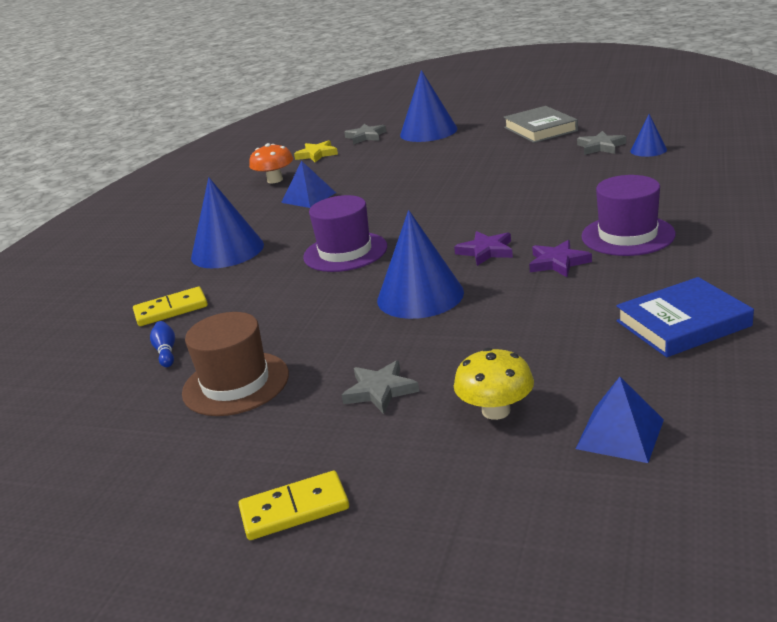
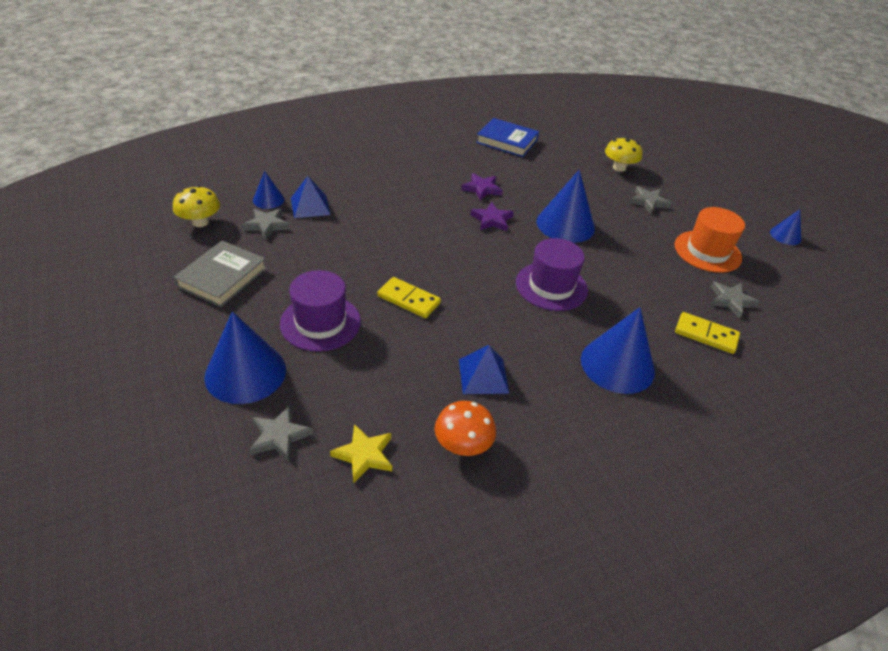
camera: 140 degrees left, 15 degrees up
(140, 493) = (785, 235): none -> blue cone
(166, 352) = (731, 301): blue bowling pin -> grey star
(236, 383) = (707, 251): brown hat -> orange hat
(294, 509) = (726, 192): yellow domino -> yellow domino (409, 299)
(620, 434) = (595, 139): blue pyramid -> blue pyramid (310, 206)
(627, 235) = (428, 174): purple hat -> purple hat (320, 322)
(633, 124) = (200, 222): none -> yellow mushroom

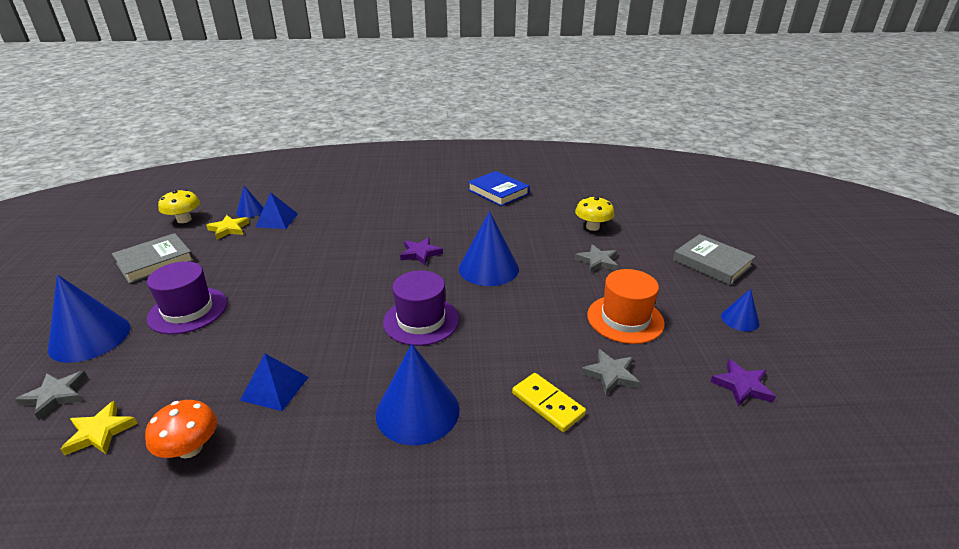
camera: 25 degrees right, 10 degrees down
(267, 225) = (229, 229): grey star -> yellow star
(409, 299) = (278, 306): yellow domino -> none
(482, 189) = (436, 227): purple star -> purple star (742, 386)
(734, 189) = (712, 263): none -> grey book

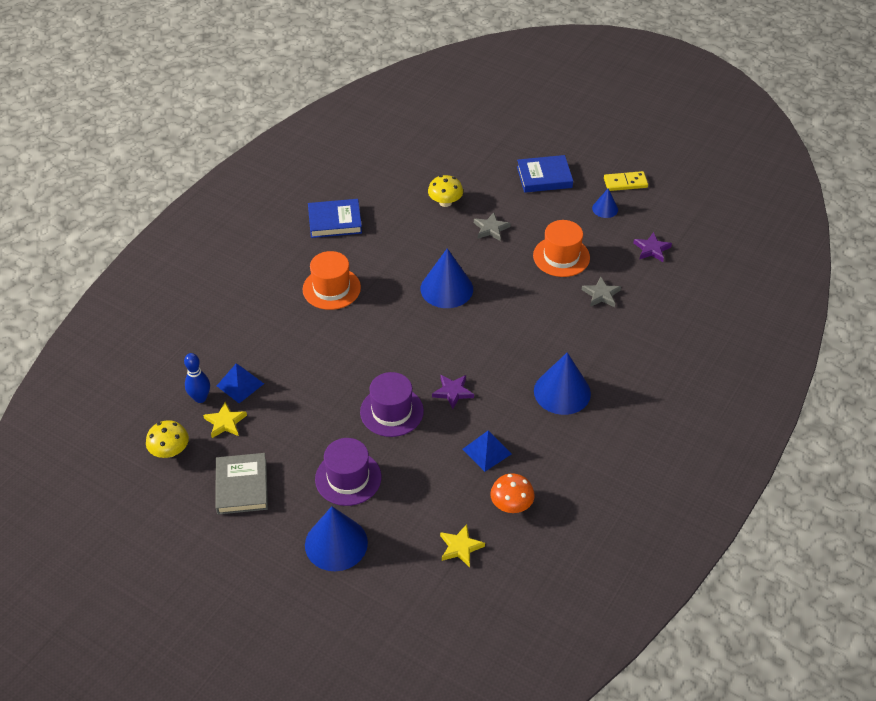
camera: 55 degrees left, 15 degrees up
(56, 396) = (399, 568): grey star -> none
(250, 211) = (200, 398): blue cone -> blue bowling pin
(420, 253) = (390, 316): purple star -> purple star (453, 392)
(421, 320) = (477, 353): purple hat -> purple hat (391, 411)
(422, 217) = (331, 288): none -> orange hat
(548, 404) = (601, 334): yellow domino -> yellow domino (625, 183)
(712, 263) = (544, 177): grey book -> blue book

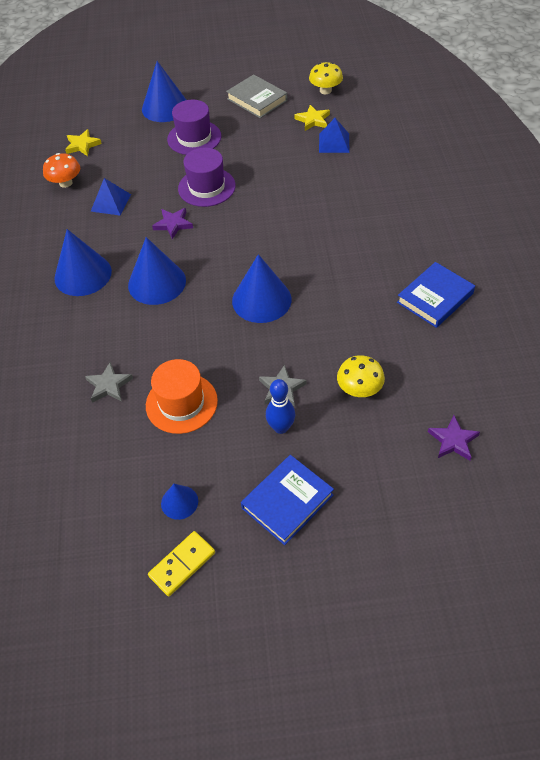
camera: 145 degrees right, 5 degrees up
(200, 398) = (348, 122): blue bowling pin -> blue bowling pin (281, 427)
(331, 288) = (358, 240): orange hat -> none
(509, 348) = (157, 282): none -> blue cone
(651, 249) = (87, 478): purple star -> purple star (453, 440)

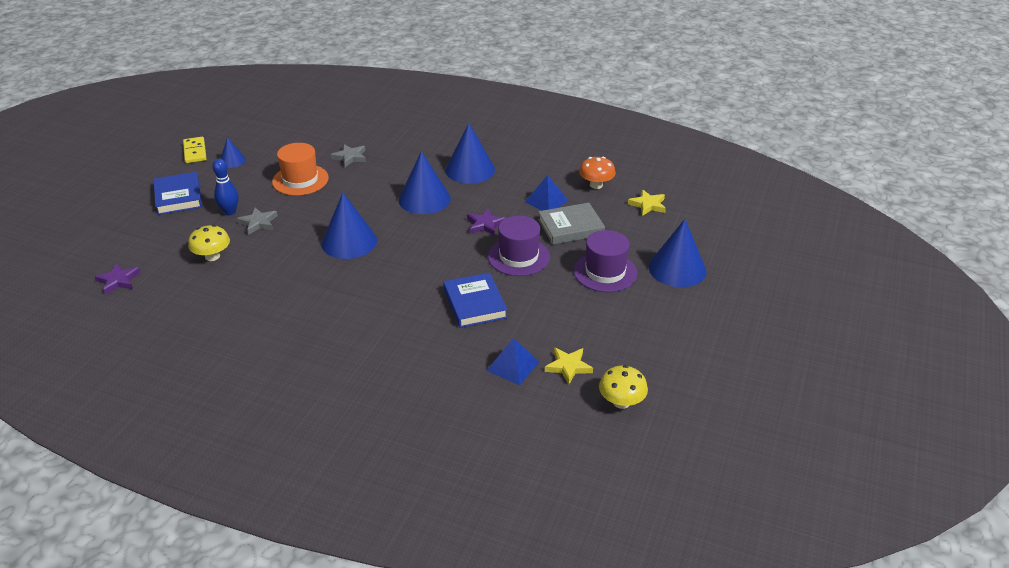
camera: 115 degrees right, 15 degrees down
(257, 100) = (643, 338): grey book -> grey book (570, 227)
(435, 298) = (239, 335): blue book -> blue book (475, 304)

